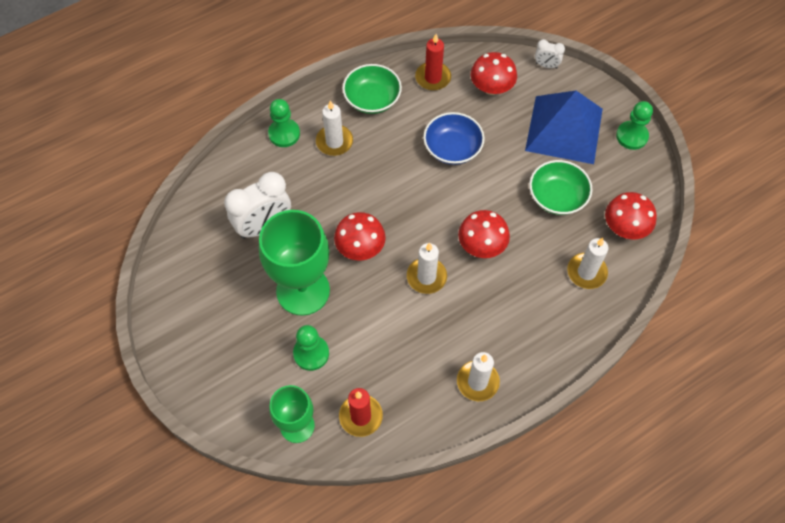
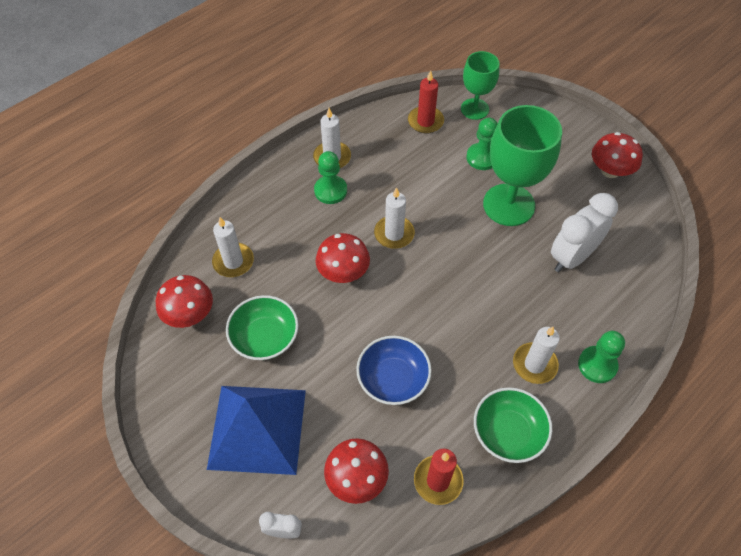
camera: 170 degrees right, 5 degrees down
(360, 247) = (467, 251): red mushroom -> red mushroom (610, 170)
(632, 136) = (171, 433): green pawn -> green pawn (330, 191)

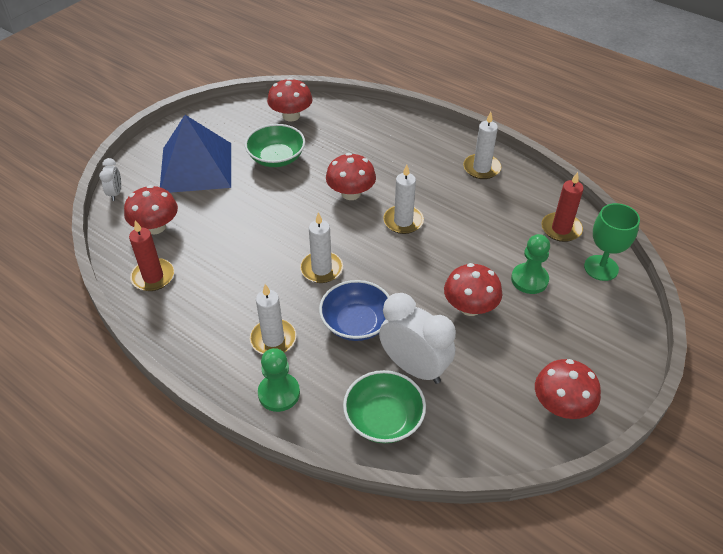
camera: 80 degrees right, 10 degrees down
(233, 261) = (345, 129): white candle -> white candle (321, 269)
(330, 191) = (440, 173): green pawn -> none
(393, 379) = (246, 238): blue bowl -> blue bowl (356, 323)
(508, 205) = (470, 307): green goblet -> red mushroom
(508, 432) = (199, 322): green bowl -> green bowl (384, 419)

